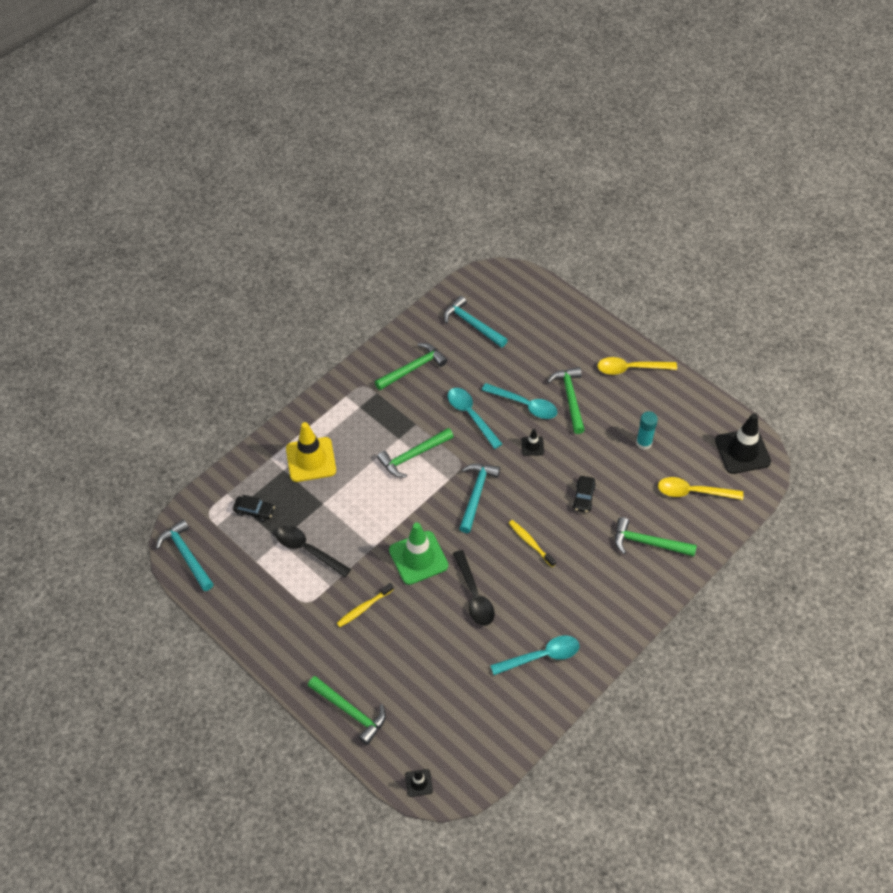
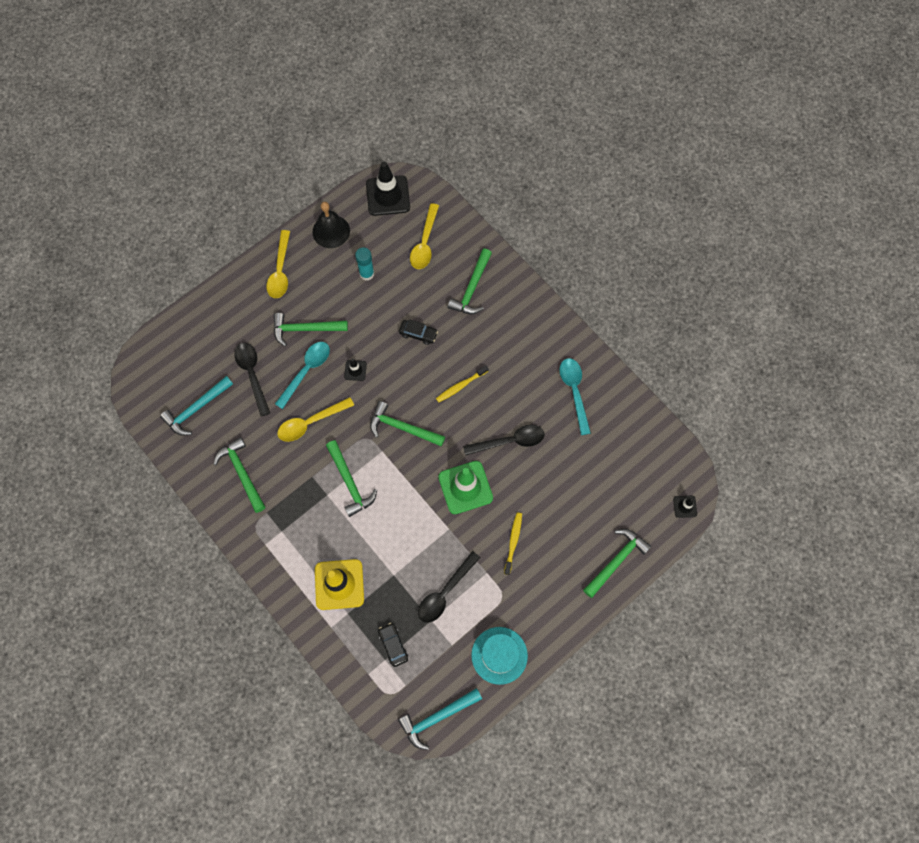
camera: 85 degrees left, 15 degrees up
(246, 604) = (499, 655): none -> turquoise hat
(254, 511) = (393, 645): black car -> black car turned 45 degrees counterclockwise
(364, 608) = (513, 542): yellow toothbrush -> yellow toothbrush turned 135 degrees counterclockwise
(470, 415) = (310, 423): turquoise spoon -> yellow spoon
(476, 494) = (402, 427): turquoise hammer -> green hammer
(514, 362) = (252, 374): none -> black spoon
(686, 405) = (331, 231): none -> black bell

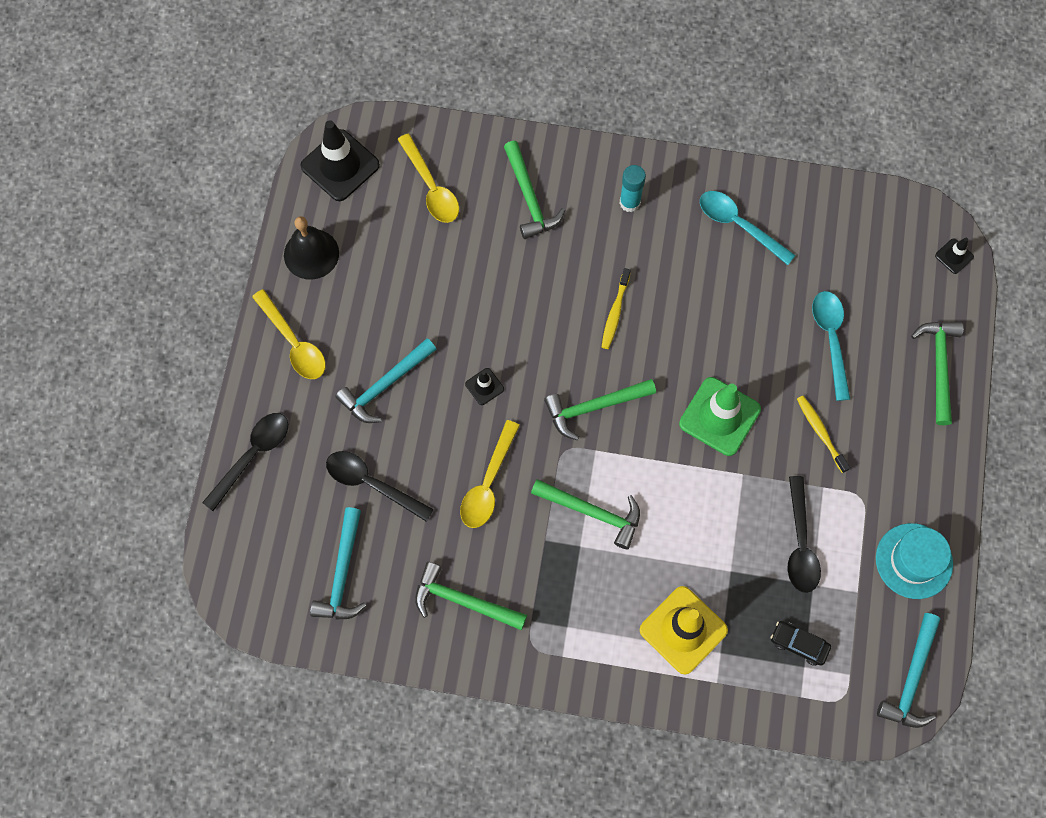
camera: 40 degrees left, 0 degrees up
(305, 329) = (385, 385): green hammer -> turquoise hammer
(306, 371) = (430, 430): turquoise spoon -> turquoise spoon (830, 339)
(367, 274) = (397, 270): turquoise glue stick -> turquoise glue stick (629, 202)
(418, 334) = (517, 292): black car -> none
(510, 441) = (720, 330): black spoon -> black spoon (253, 455)

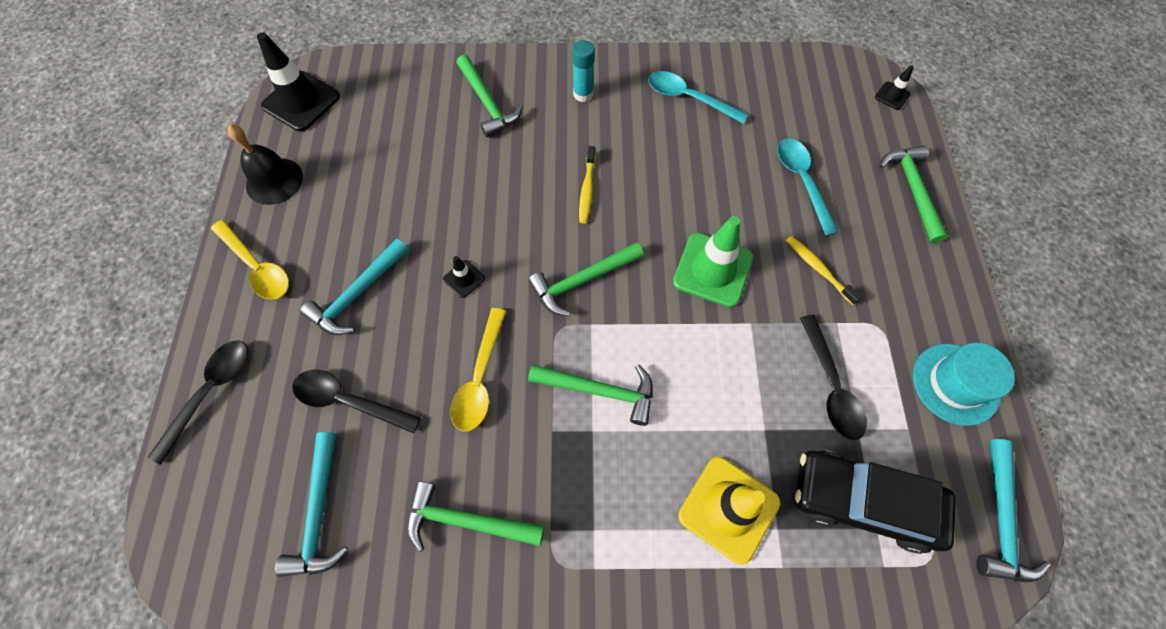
camera: 10 degrees left, 5 degrees down
(431, 187) = (392, 107): yellow spoon -> none
(799, 644) = (863, 501): black car -> black car, size x2.16

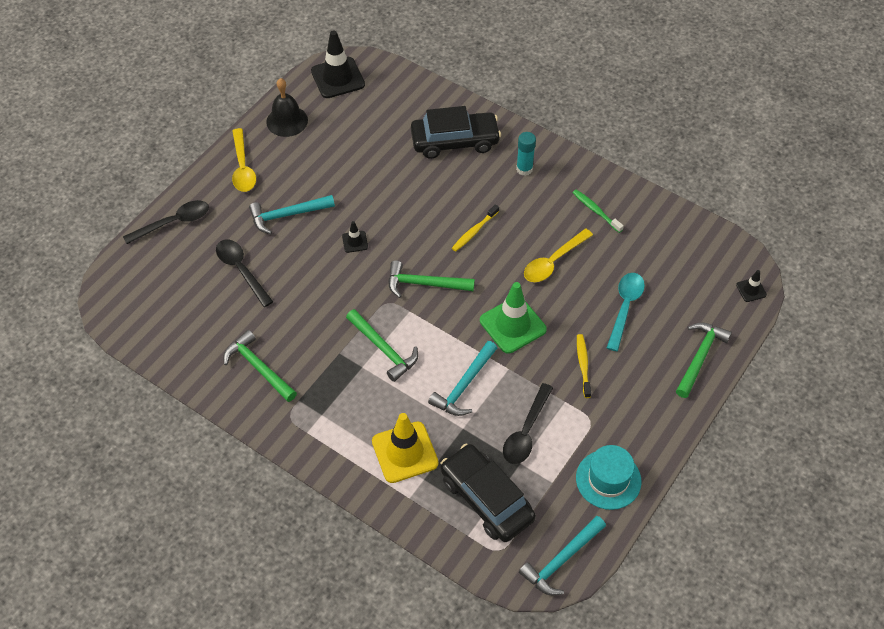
camera: 35 degrees right, 10 degrees down
(319, 513) = (187, 316): turquoise hammer -> turquoise hammer (464, 385)
(480, 379) = (321, 302): yellow spoon -> yellow spoon (553, 262)
(487, 103) = (455, 141): green hammer -> black car
(688, 98) = (596, 211): turquoise spoon -> green toothbrush

